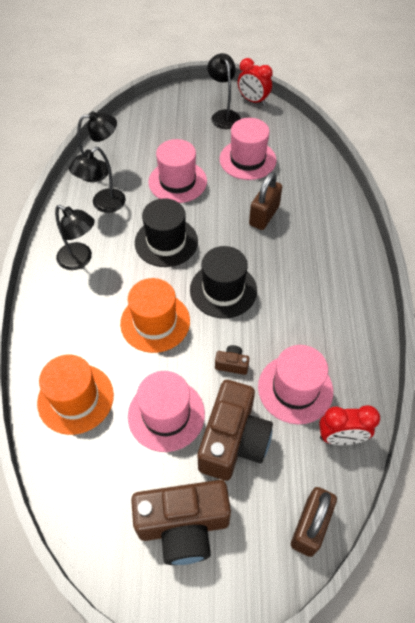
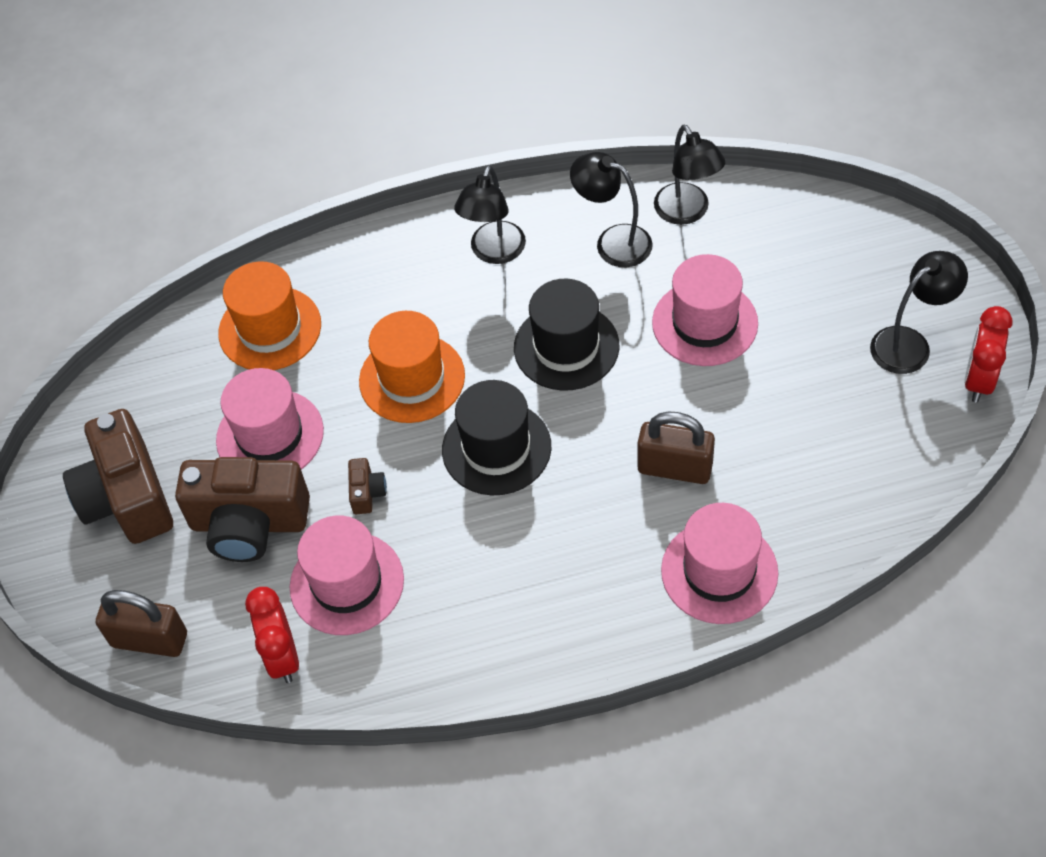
camera: 80 degrees right, 0 degrees up
(247, 160) = (804, 411): pink hat -> pink hat (719, 571)

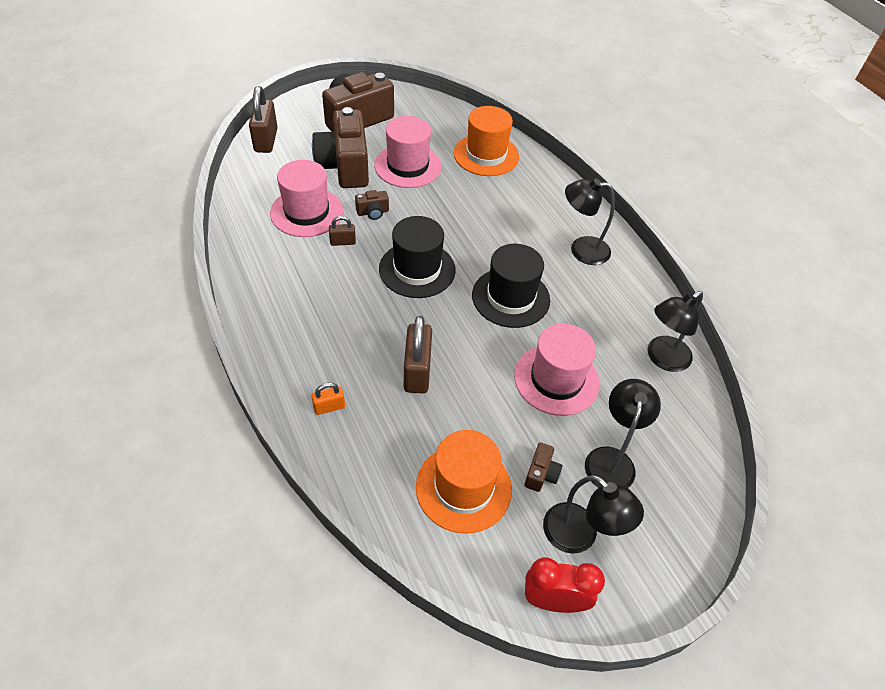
camera: 70 degrees right, 5 degrees down
(282, 656) = (255, 192): red clock -> none
(412, 378) = (464, 222): orange hat -> orange hat (463, 488)
(423, 537) = (343, 242): none -> brown padlock
(613, 242) = (615, 315): black lamp -> black lamp (611, 459)
(719, 571) = (329, 407): pink hat -> orange padlock
(832, 363) = (541, 474): none -> brown camera

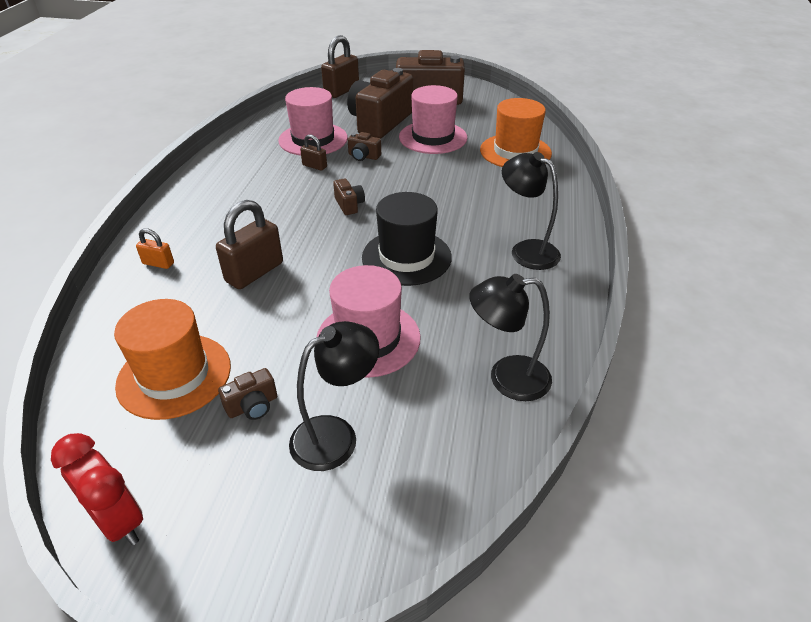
camera: 40 degrees right, 10 degrees down
(417, 269) = (349, 205): black hat -> brown camera
(579, 536) = (216, 482): black lamp -> none

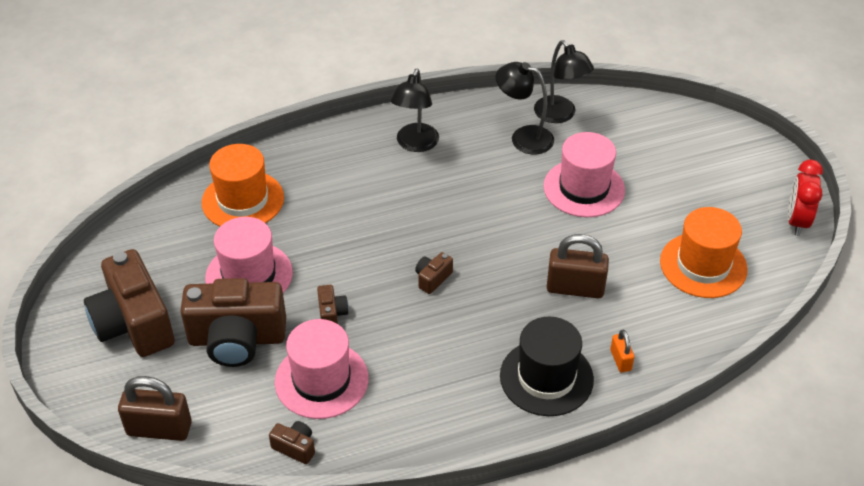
camera: 120 degrees left, 5 degrees up
(252, 406) = (685, 213): brown camera -> brown camera (295, 447)
(314, 166) = (381, 344): brown padlock -> none
(336, 435) = (668, 167): black lamp -> black lamp (523, 137)
(406, 257) = (479, 207): black hat -> black hat (546, 377)

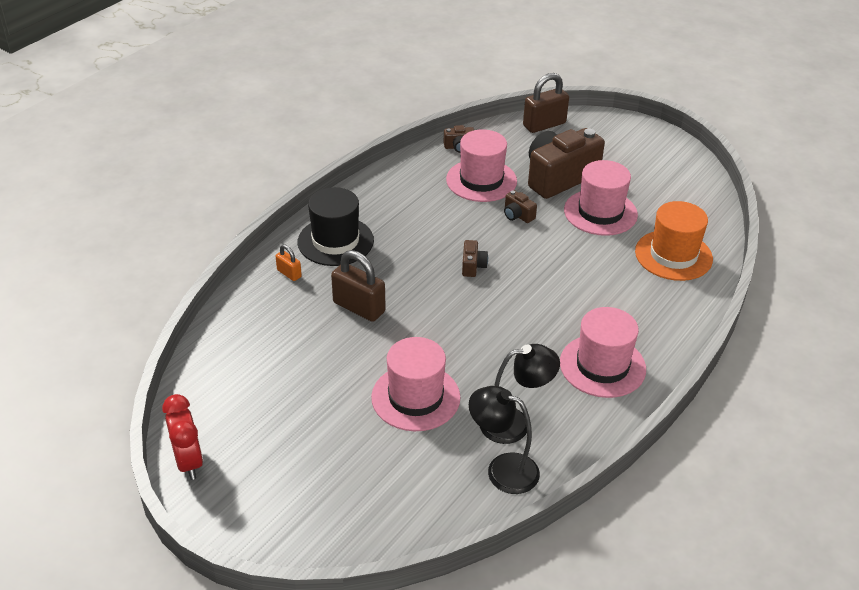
camera: 145 degrees right, 5 degrees down
(134, 324) = (631, 159): brown camera -> none
(415, 144) = (602, 366): black lamp -> pink hat
(575, 288) = (359, 307): brown padlock -> brown padlock turned 60 degrees clockwise
(703, 265) = (262, 374): orange hat -> none

